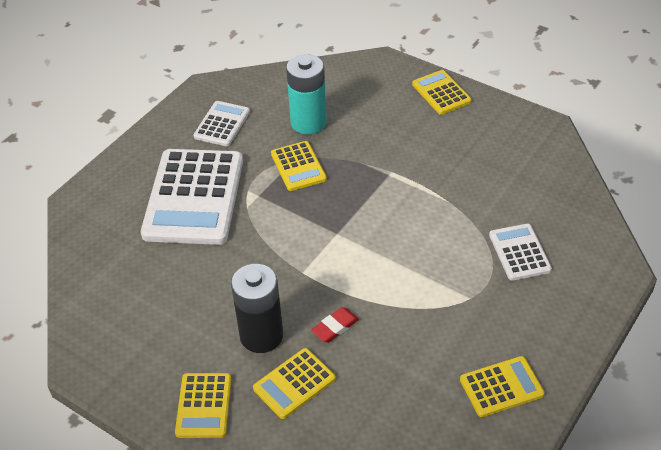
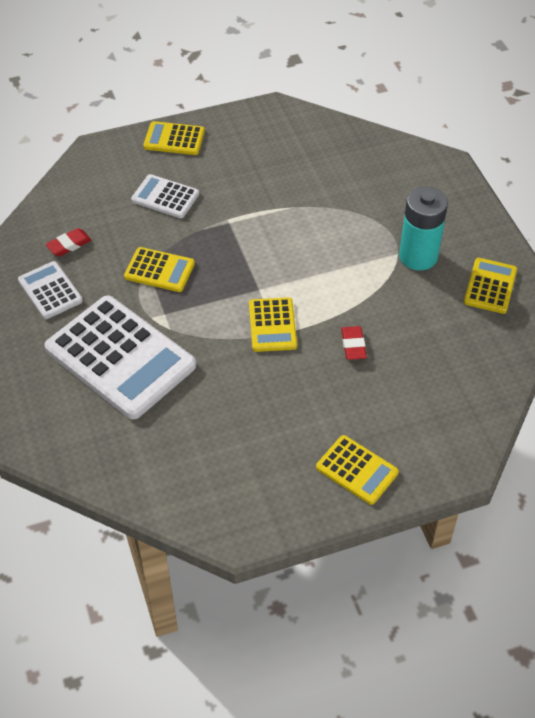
camera: 55 degrees left, 5 degrees up
(261, 336) = (319, 395): black battery -> none
(274, 106) = (69, 245): none -> red eraser
(294, 383) = (385, 401): yellow calculator -> yellow calculator (272, 325)
(308, 122) = (115, 235): turquoise battery -> turquoise battery (418, 256)
(519, 252) = (382, 201): white calculator -> white calculator (165, 197)

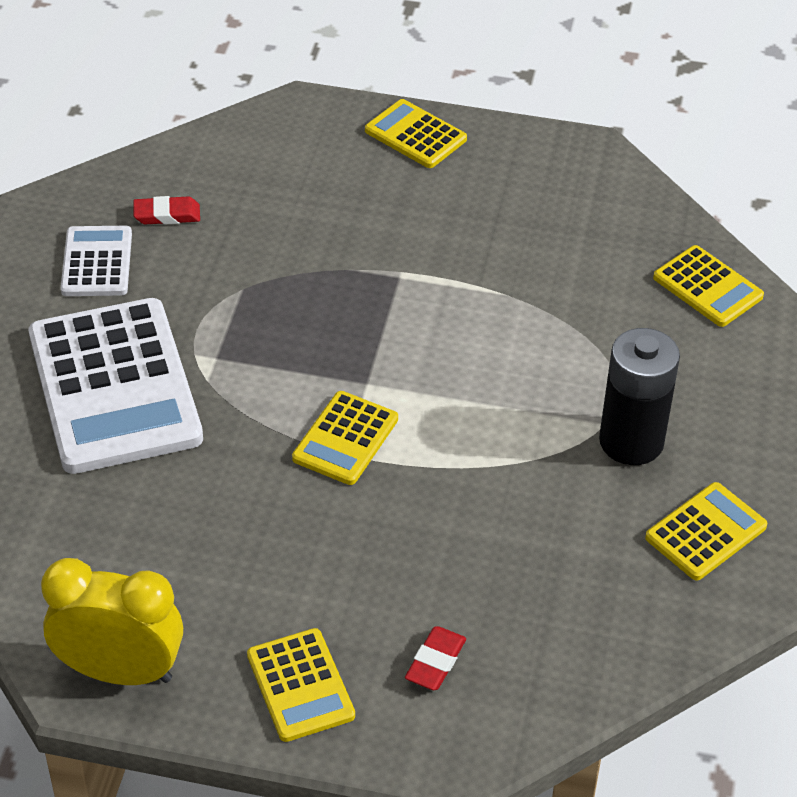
camera: 30 degrees right, 5 degrees down
(159, 270) = (255, 299): yellow calculator -> yellow calculator (707, 287)
(165, 197) = (341, 206): white calculator -> none
(255, 514) = (120, 671): none -> yellow clock
(353, 345) = (435, 518): red eraser -> red eraser (435, 662)
(418, 256) = (631, 441): turquoise battery -> black battery

